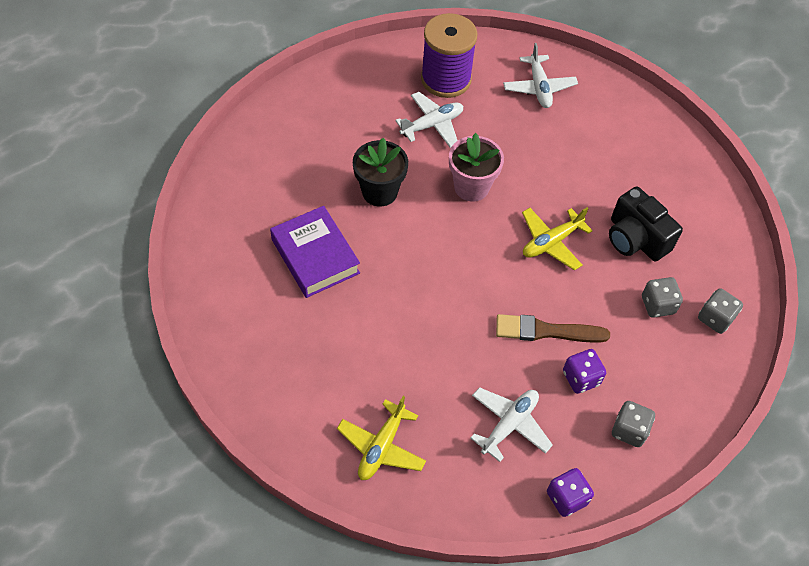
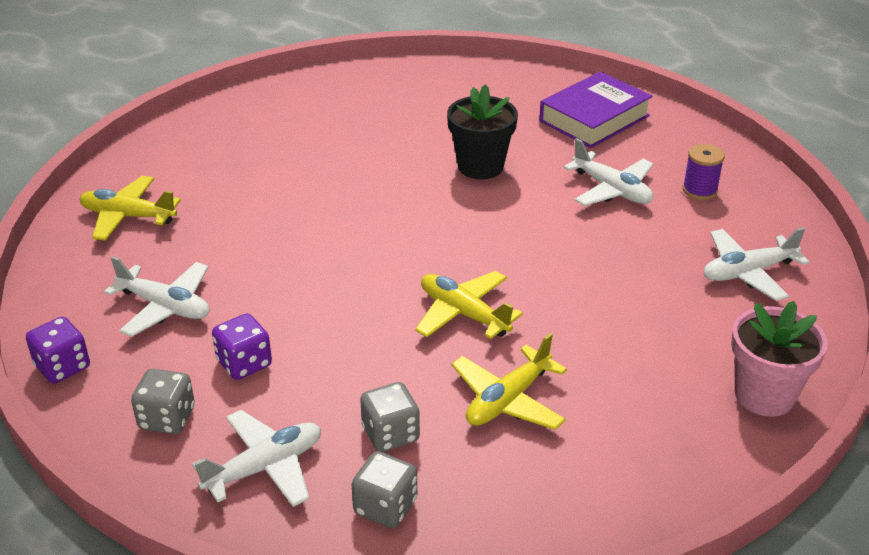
camera: 80 degrees right, 20 degrees down
(315, 256) = (368, 139): purple book -> purple book (594, 118)
(446, 79) = (699, 190): purple spool -> purple spool, size x0.48
(471, 187) = (525, 234): pink flower pot -> pink flower pot (764, 395)
(546, 331) = (313, 324): brown brush -> none
(635, 239) = (508, 400): black camera -> yellow plane
(679, 377) = (264, 467): none -> white plane

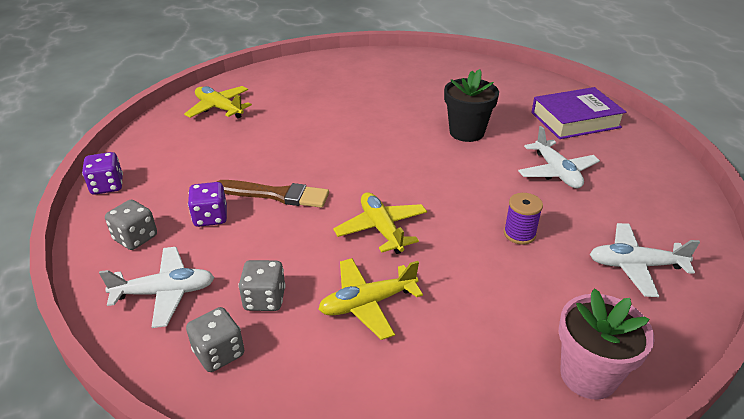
camera: 25 degrees right, 0 degrees up
(165, 307) = (194, 167): white plane -> none
(305, 311) = (276, 195): none -> brown brush
(699, 190) = (630, 190): purple spool -> purple spool (519, 234)

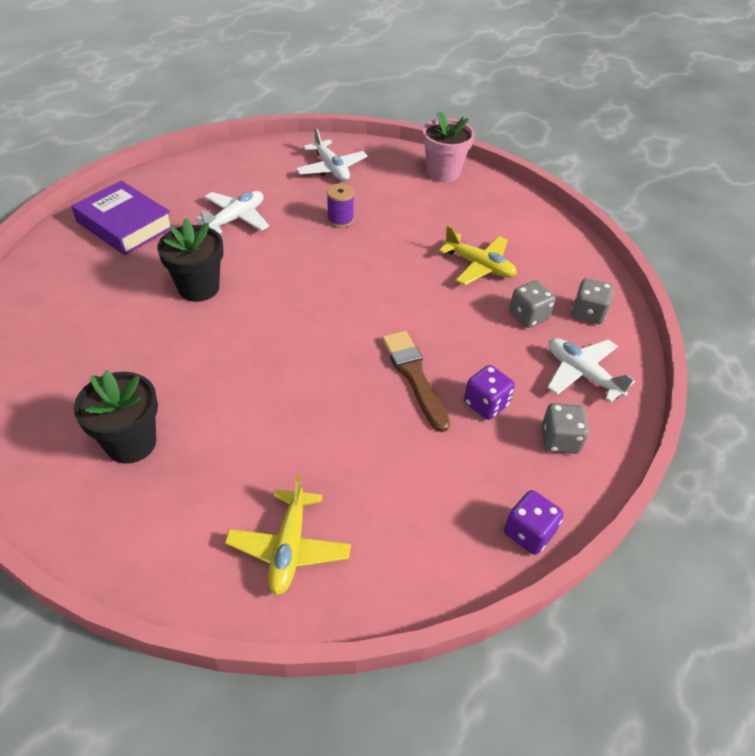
camera: 125 degrees left, 10 degrees up
(343, 83) = (131, 443): none -> black flower pot
(381, 229) = (398, 289): yellow plane -> none

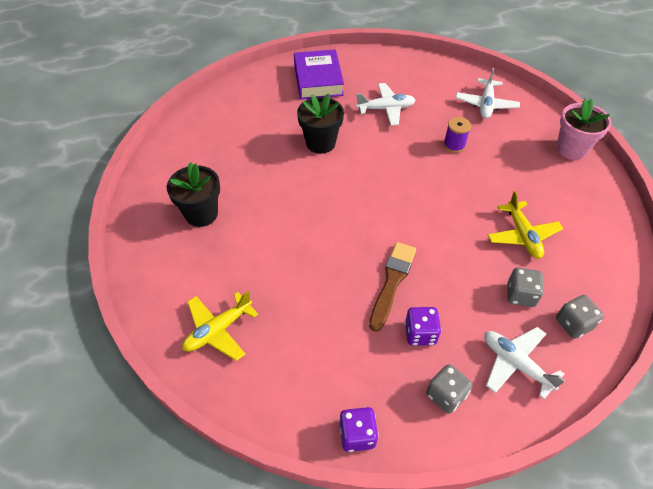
camera: 45 degrees right, 5 degrees up
(582, 374) = (515, 364): white plane -> white plane turned 45 degrees counterclockwise

